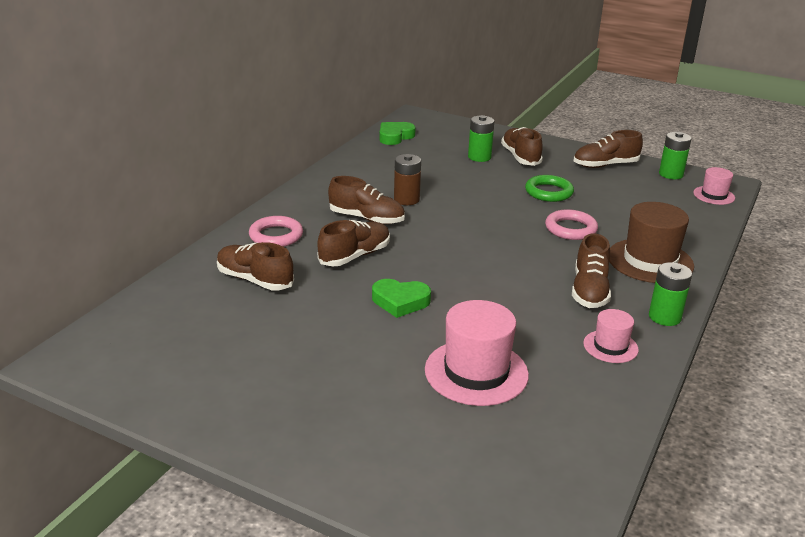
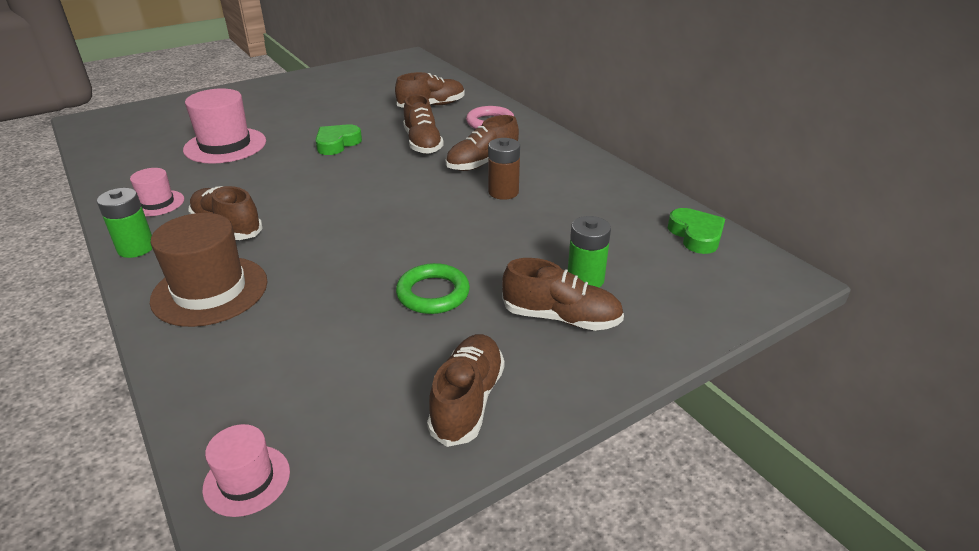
camera: 120 degrees right, 5 degrees up
(570, 229) = (334, 268): pink ring -> none
(671, 174) = (365, 474): green battery -> none

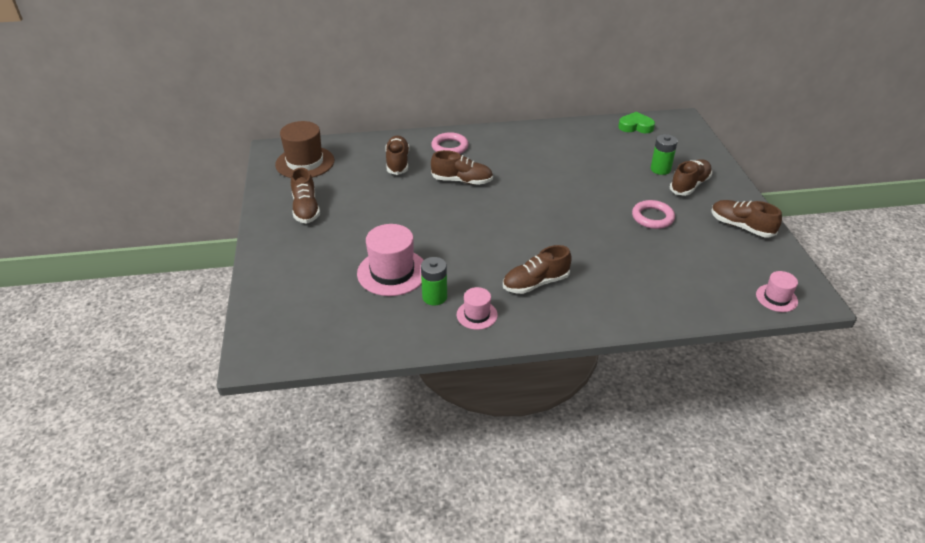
camera: 65 degrees left, 5 degrees up
(136, 248) = (542, 328): green battery -> green battery (434, 297)
(210, 291) = (613, 297): brown hat -> brown hat (305, 162)
(337, 143) = (433, 217): green heart -> none
(433, 293) = (652, 217): green ring -> pink ring
(482, 163) = (510, 165): brown shoe -> brown shoe (306, 209)
(503, 192) = (554, 168): brown battery -> none

